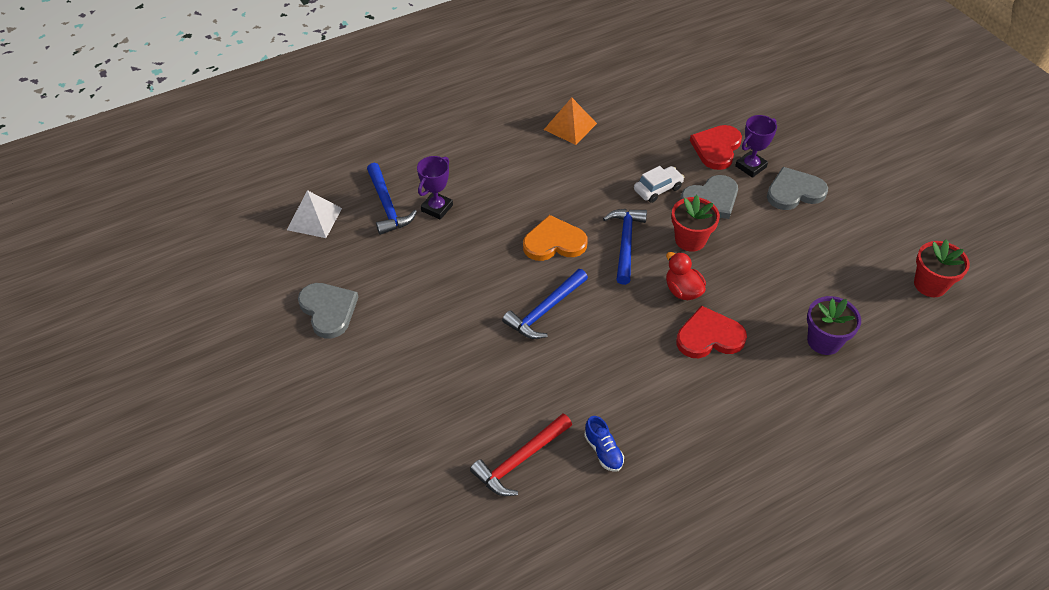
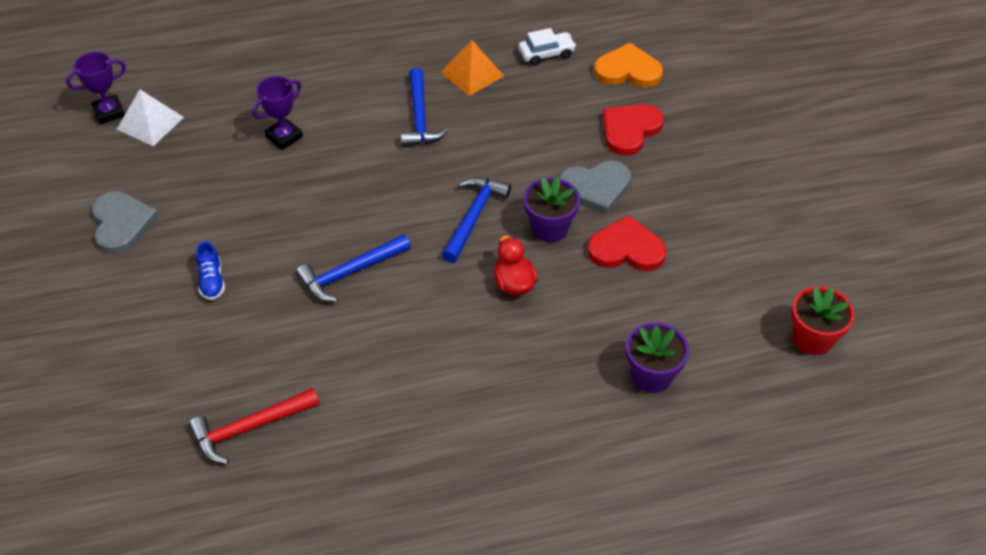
camera: 15 degrees right, 0 degrees up
(387, 206) = (232, 124): blue hammer -> blue hammer (420, 118)
(554, 242) = (394, 200): orange heart -> orange heart (628, 70)
(603, 451) = (343, 440): blue shoe -> blue shoe (212, 281)
(658, 189) = (539, 163): white car -> white car (546, 54)
(690, 240) = (550, 228): red flower pot -> purple flower pot
(709, 336) = (520, 341): red heart -> red heart (626, 249)
(750, 166) = (660, 159): purple trophy -> purple trophy (109, 112)
(794, 192) = (699, 198): grey heart -> none

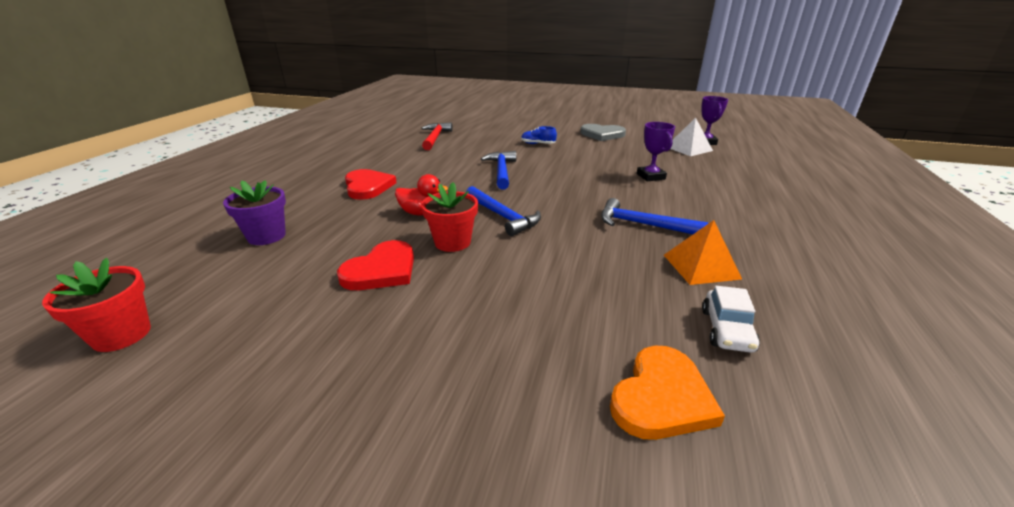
camera: 120 degrees right, 20 degrees down
(550, 228) = (452, 242): purple flower pot -> red flower pot
(595, 187) = (471, 282): grey heart -> none
(630, 130) = (533, 342): red heart -> red heart (368, 186)

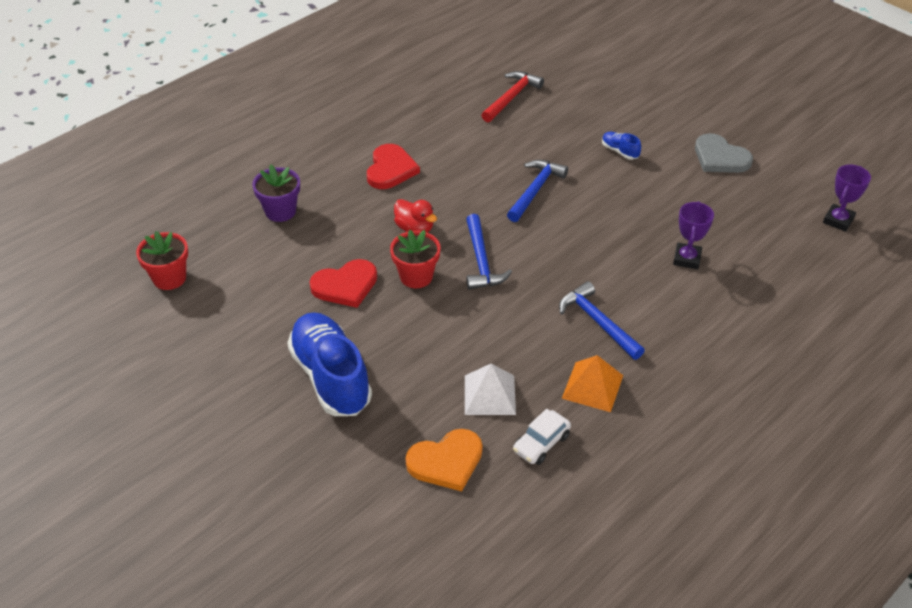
camera: 30 degrees right, 15 degrees up
(428, 362) = (331, 377): none -> blue shoe
(688, 148) = (798, 226): white pyramid -> white pyramid (490, 395)

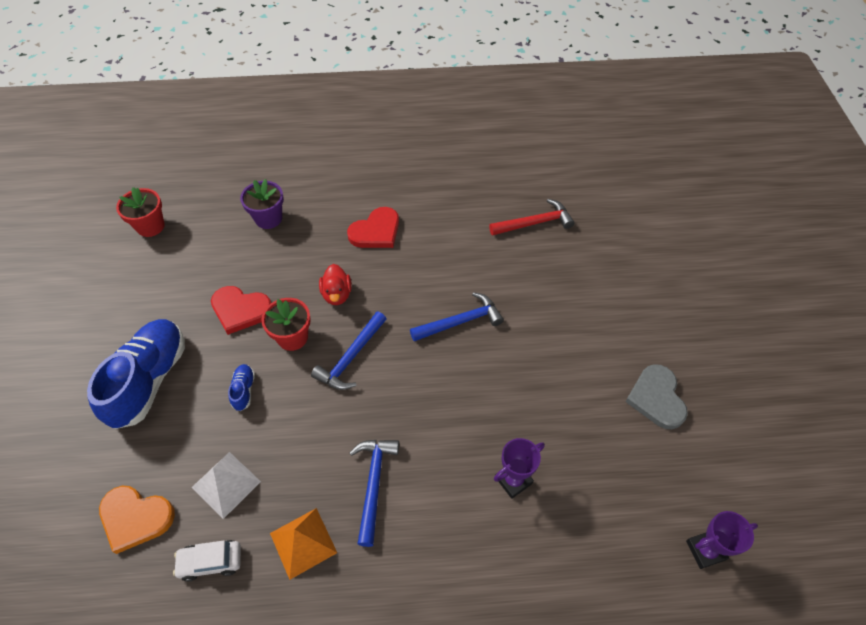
camera: 40 degrees right, 10 degrees up
(620, 151) = (570, 331): blue shoe -> blue shoe (244, 390)

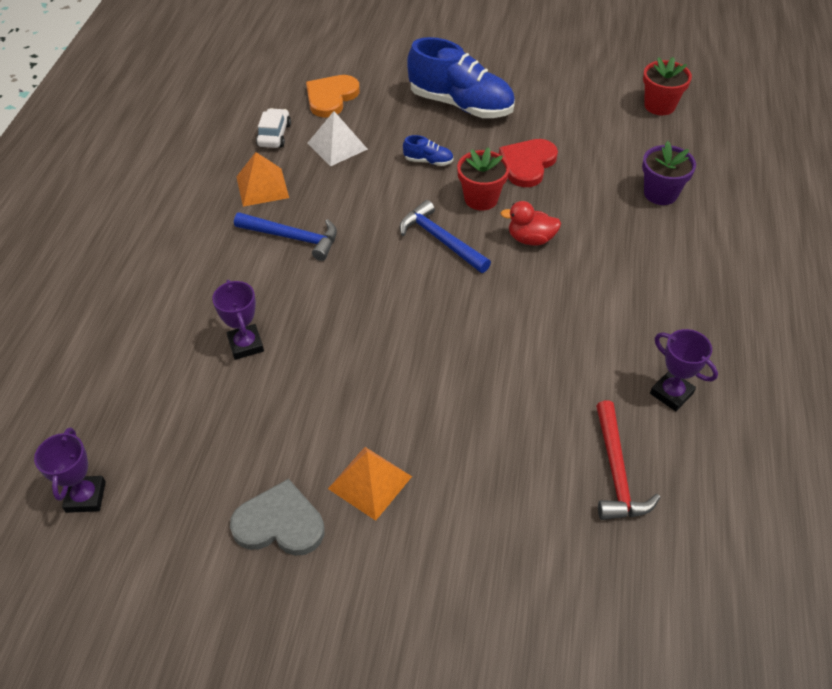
camera: 105 degrees right, 5 degrees down
(376, 231) = (625, 287): red heart -> none
(461, 321) = (460, 344): blue hammer -> none
(464, 201) = (671, 393): none -> purple trophy
(600, 351) = (369, 482): none -> orange pyramid

